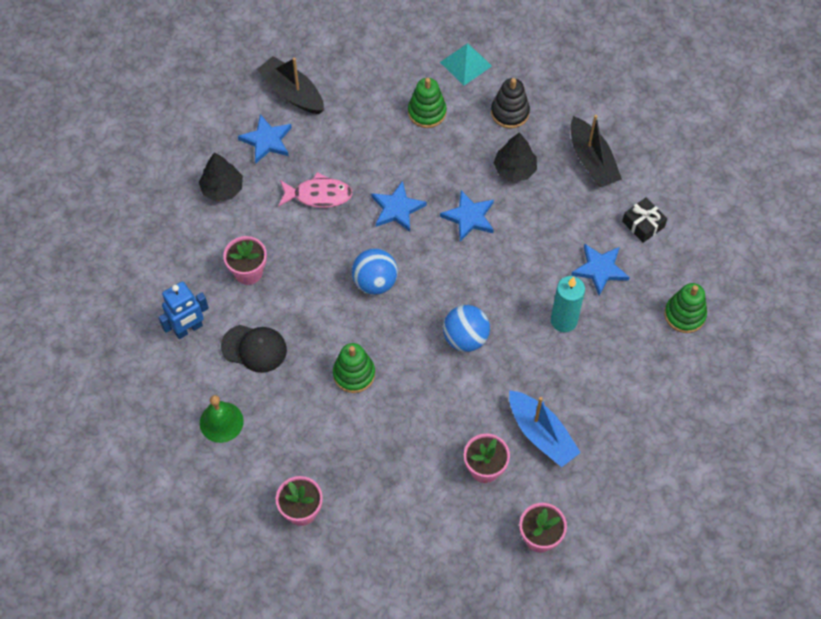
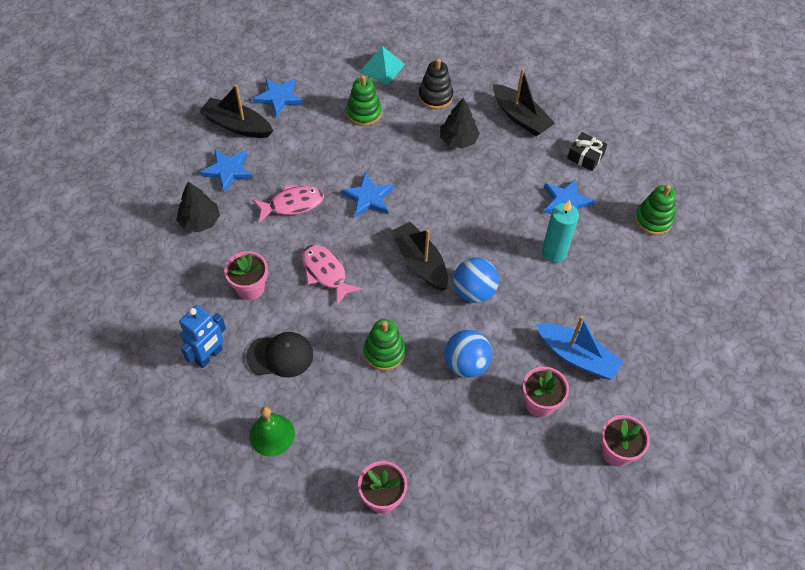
camera: 20 degrees left, 5 degrees down
(326, 277) = (326, 272): none -> pink fish
(375, 282) = (372, 265): blue ball -> blue ball (466, 364)
(423, 292) = (420, 262): none -> black boat
(469, 217) = (435, 188): blue star -> blue star (278, 97)

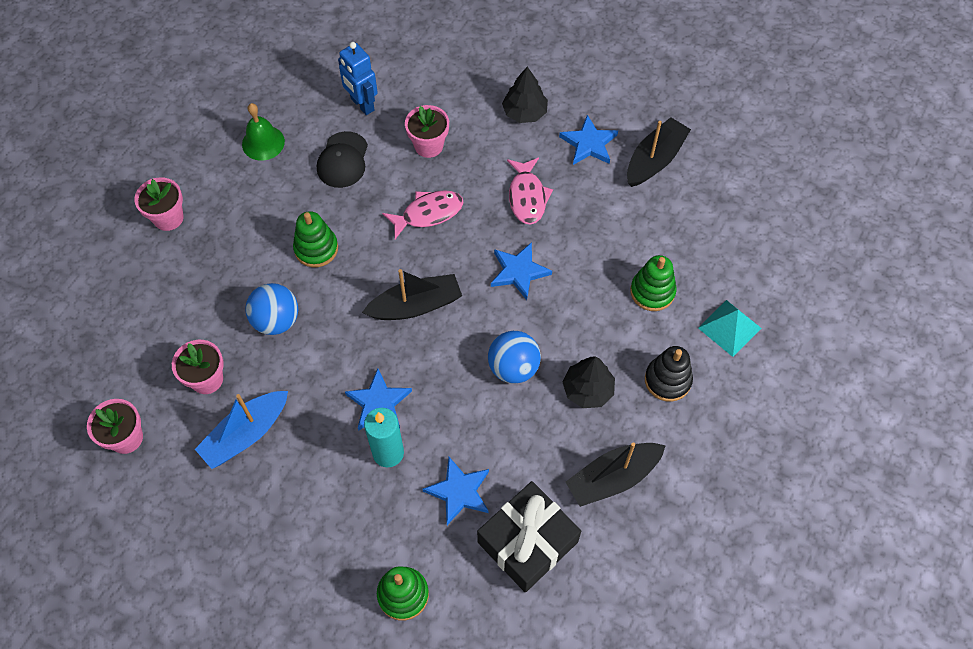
camera: 105 degrees right, 5 degrees up
(278, 97) = (693, 206): blue star -> blue star (379, 403)
(474, 291) = (361, 350): blue ball -> blue ball (513, 367)
(585, 156) = (527, 542): black gift -> black gift, size x1.88

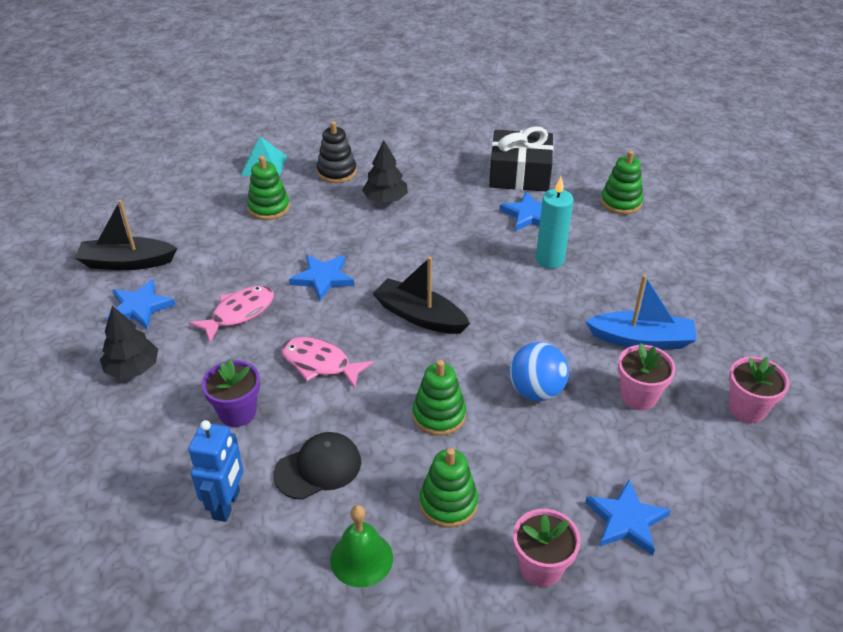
camera: 130 degrees left, 20 degrees down
(251, 206) = (448, 503): none -> green stacking toy
(379, 403) = (522, 286): blue star -> blue star (626, 520)
(428, 145) = (237, 412): pink flower pot -> purple flower pot
(513, 367) = (410, 238): blue ball -> none
(613, 478) = (434, 163): black boat -> none

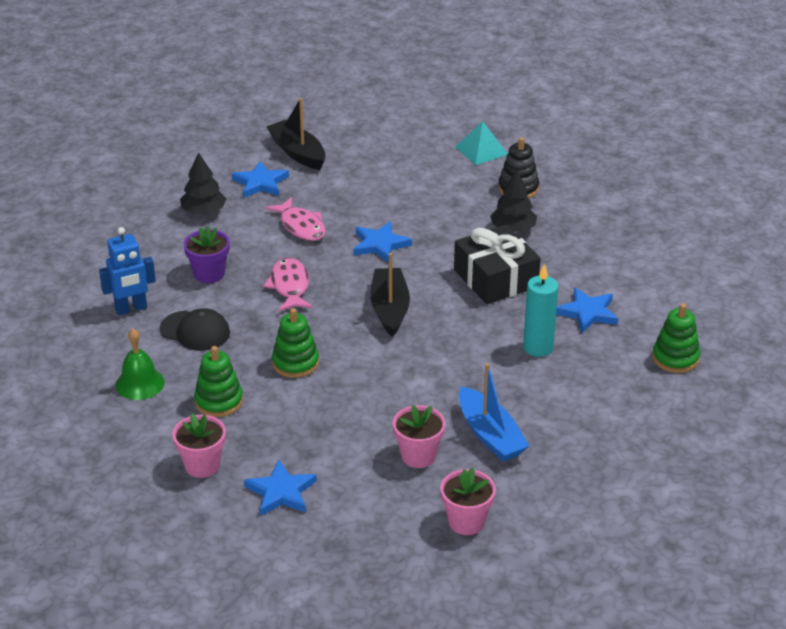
camera: 55 degrees right, 5 degrees down
(239, 313) = (301, 226): pink fish -> pink fish turned 45 degrees clockwise
(269, 208) = (431, 179): green stacking toy -> none
(520, 174) = (643, 283): black gift -> black gift (496, 278)
(536, 391) = (369, 400): blue ball -> none

